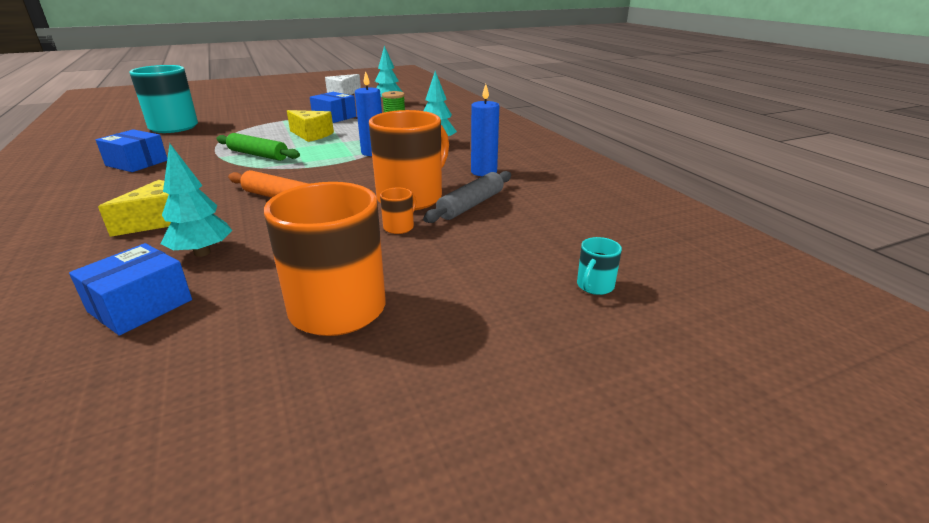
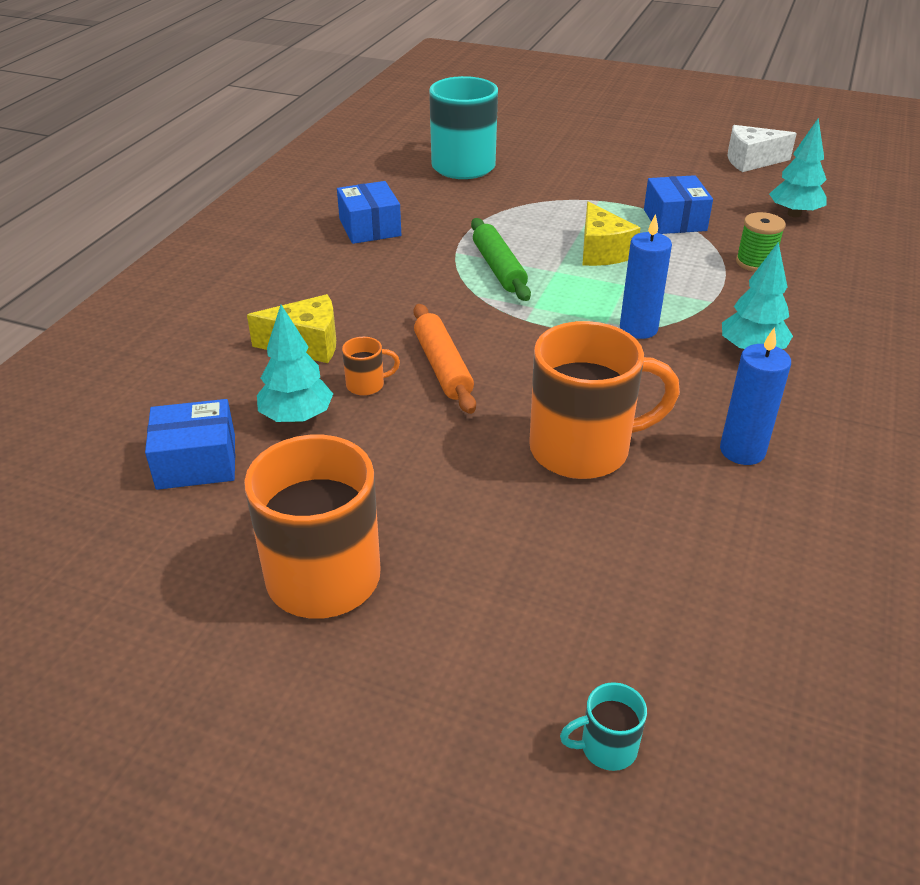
camera: 45 degrees right, 10 degrees up
(399, 227) = (509, 495): orange mug -> orange mug (367, 385)
(471, 205) = (640, 508): grey rolling pin -> none

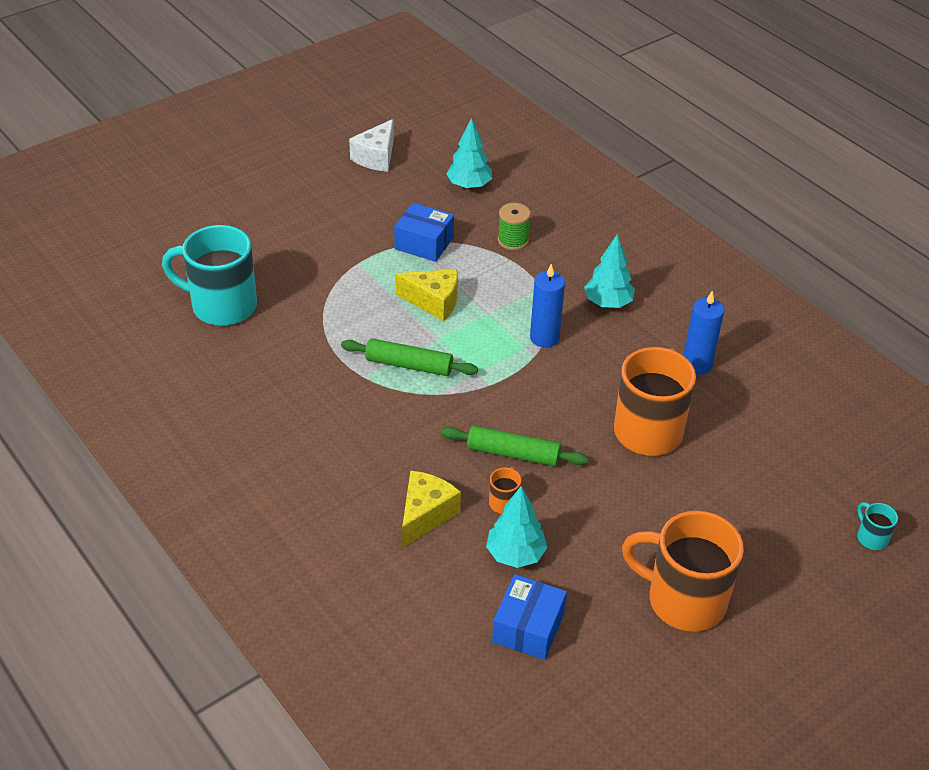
camera: 60 degrees left, 5 degrees up
(370, 228) = (277, 408): blue box -> none
(442, 367) = (513, 454): orange rolling pin -> green rolling pin
(606, 747) = (871, 537): turquoise mug -> turquoise mug turned 135 degrees clockwise

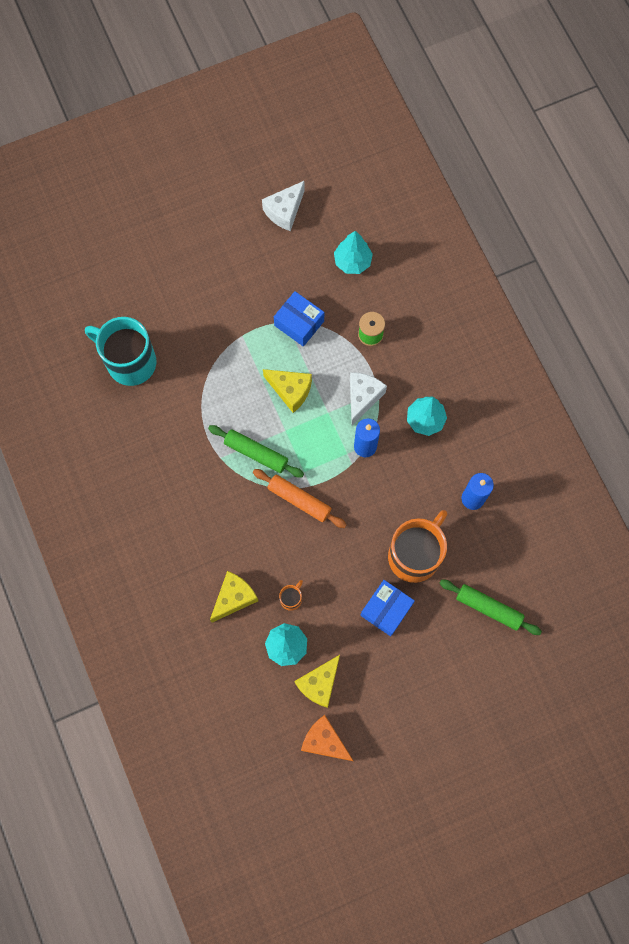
camera: 15 degrees right, 30 degrees up
(480, 400) = (299, 500): none -> orange rolling pin
(513, 454) = (309, 556): green rolling pin -> green rolling pin (488, 608)
(524, 295) = (362, 397): none -> white cheese
(528, 628) = (278, 707): blue box -> blue box (386, 609)
(576, 589) = (319, 683): none -> yellow cheese
(608, 655) = (324, 741): none -> orange cheese
(683, 600) = (388, 709): orange mug -> none
(871, 537) = (539, 687): turquoise mug -> none

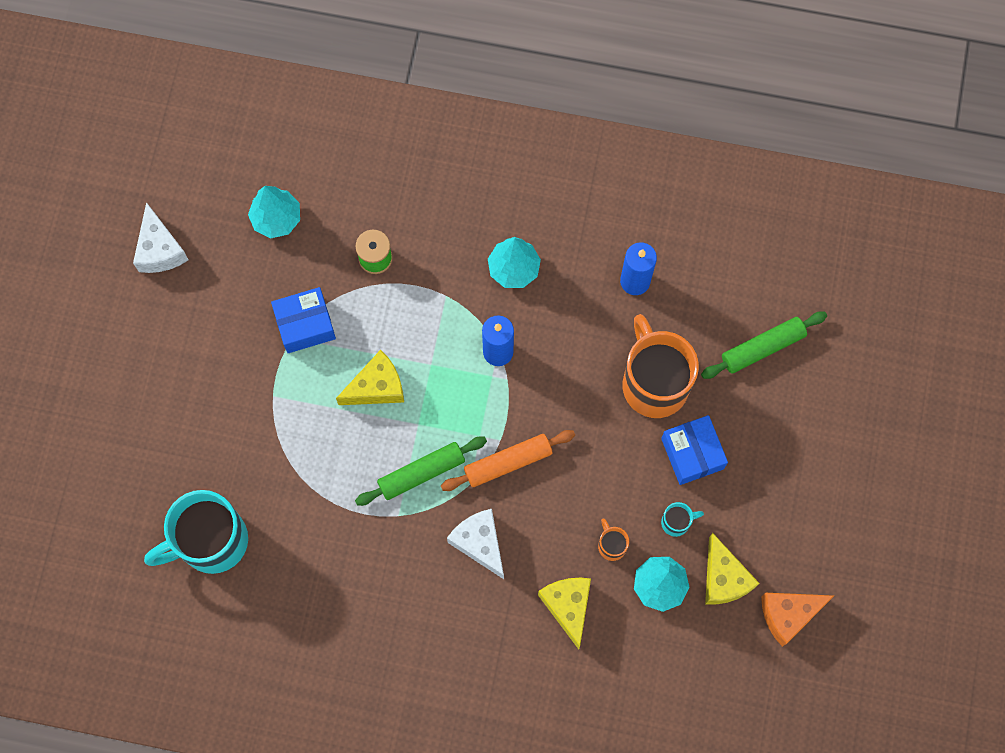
camera: 55 degrees left, 0 degrees up
(335, 629) = (676, 522): none -> turquoise mug
(362, 397) = (441, 316): white cheese -> white cheese (479, 543)

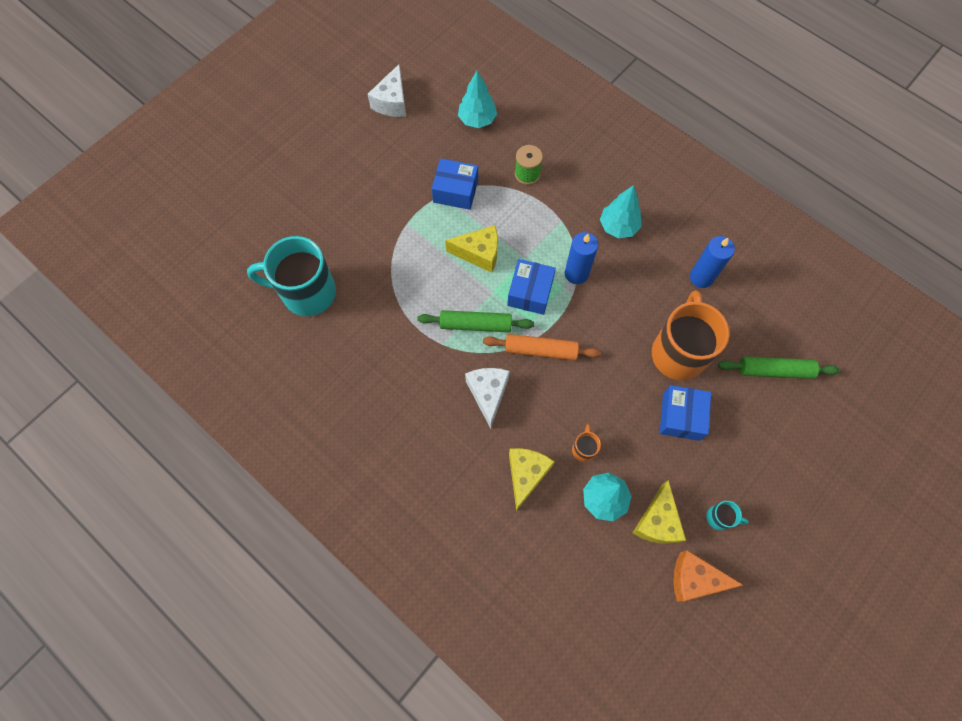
camera: 30 degrees right, 5 degrees down
(459, 402) = (530, 292): none -> blue box
(676, 522) = (642, 459): turquoise mug -> turquoise mug (719, 518)

